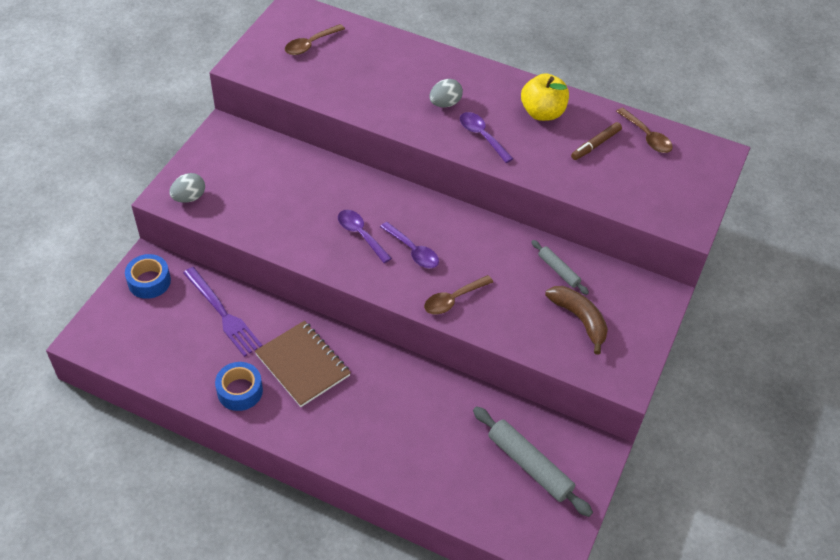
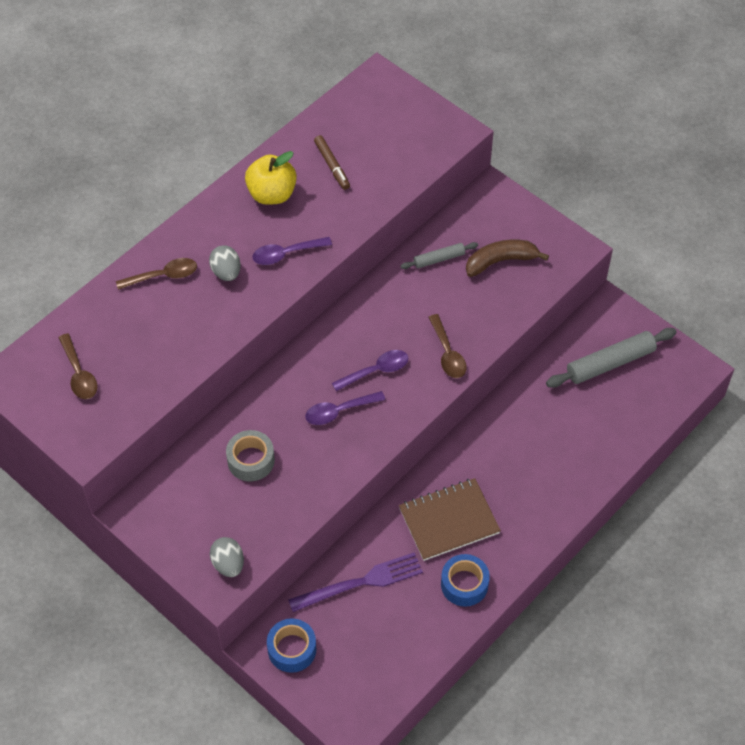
camera: 70 degrees left, 5 degrees up
(292, 188) = (251, 460): none -> grey tape
(647, 136) = (336, 123): brown spoon -> brown spoon (163, 276)

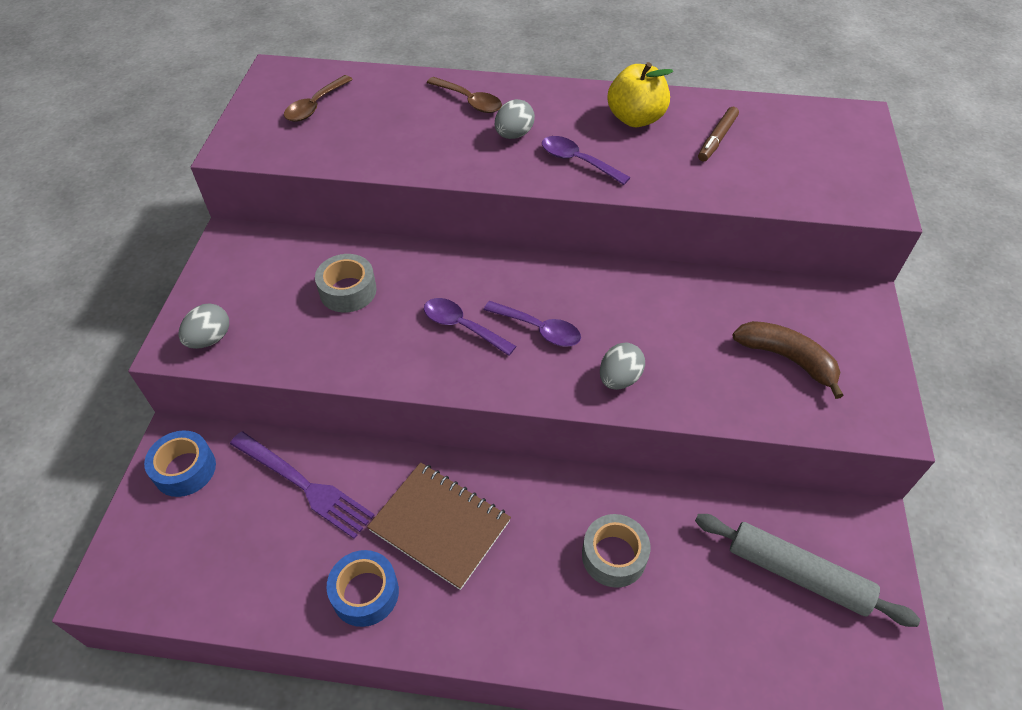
camera: 55 degrees right, 5 degrees down
(439, 259) = (728, 304): grey rolling pin -> none
(447, 353) = (619, 378): brown spoon -> grey egg
(535, 443) = (614, 556): none -> grey tape

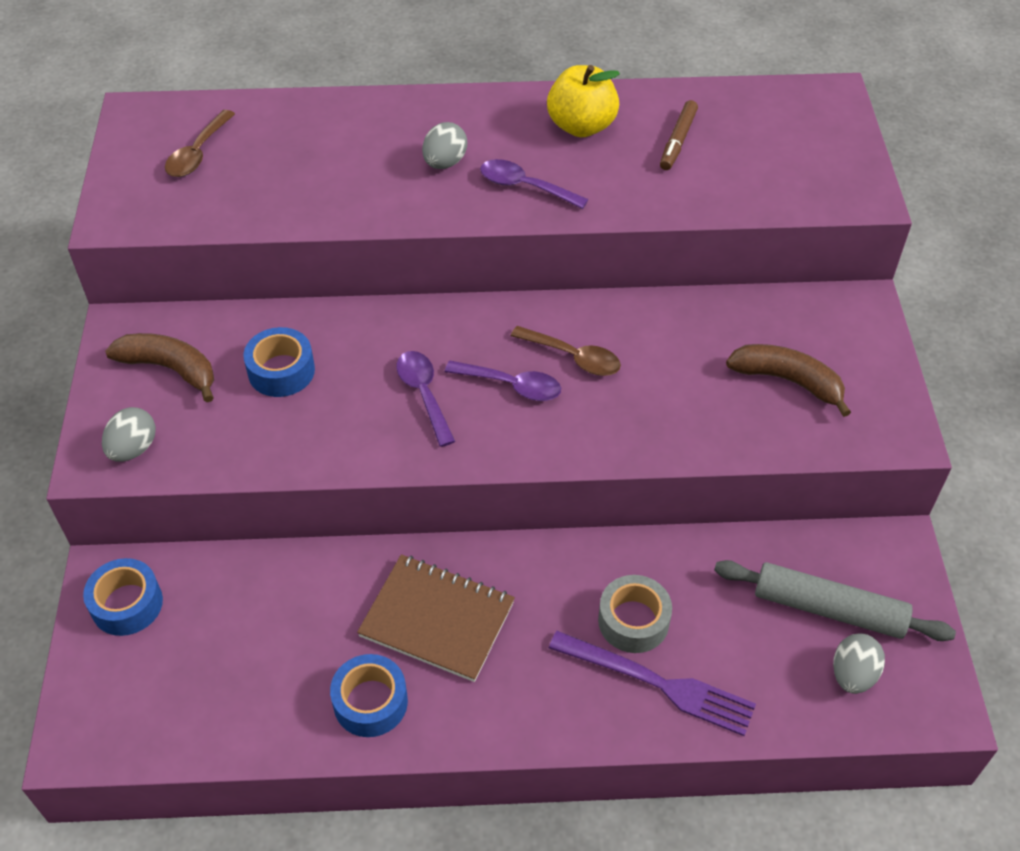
camera: 10 degrees left, 0 degrees up
(259, 277) = (170, 369): none -> brown banana
(304, 485) = (272, 600): purple fork -> purple fork (658, 684)
(348, 291) = (281, 371): grey tape -> blue tape
(462, 326) = (424, 394): purple spoon -> purple spoon turned 45 degrees clockwise
(469, 101) = (383, 126): brown spoon -> brown spoon (573, 357)
(619, 378) = (610, 428): grey egg -> grey egg (853, 674)

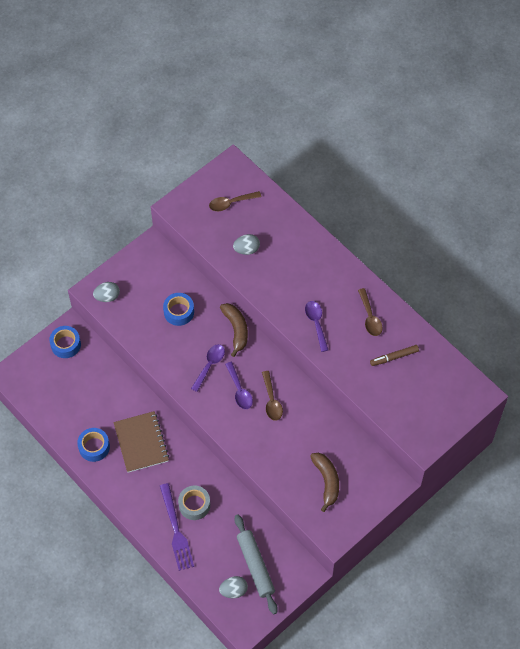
camera: 50 degrees right, 10 degrees up
(170, 369) = (148, 277): brown banana -> brown banana (236, 330)
(445, 163) = (303, 287): grey egg -> grey egg (246, 249)
(581, 126) = (370, 317): yellow apple -> brown spoon

